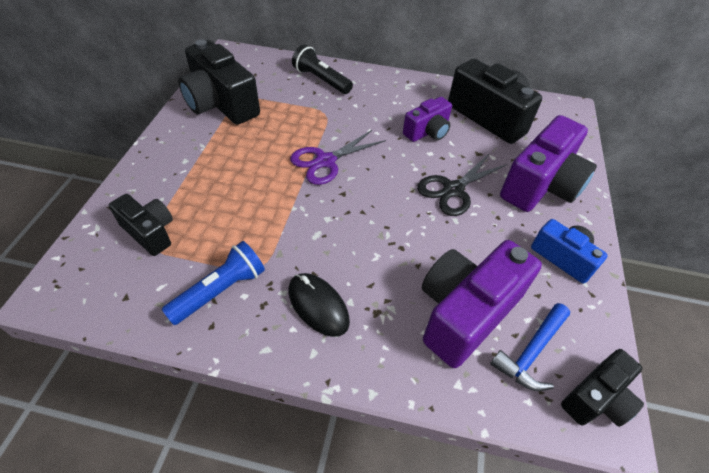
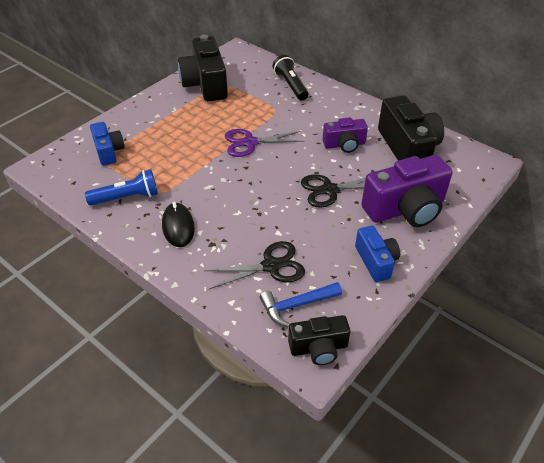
camera: 30 degrees right, 5 degrees down
(150, 232) = (109, 151): black camera -> blue camera
(465, 312) = (271, 266): purple camera -> black scissors

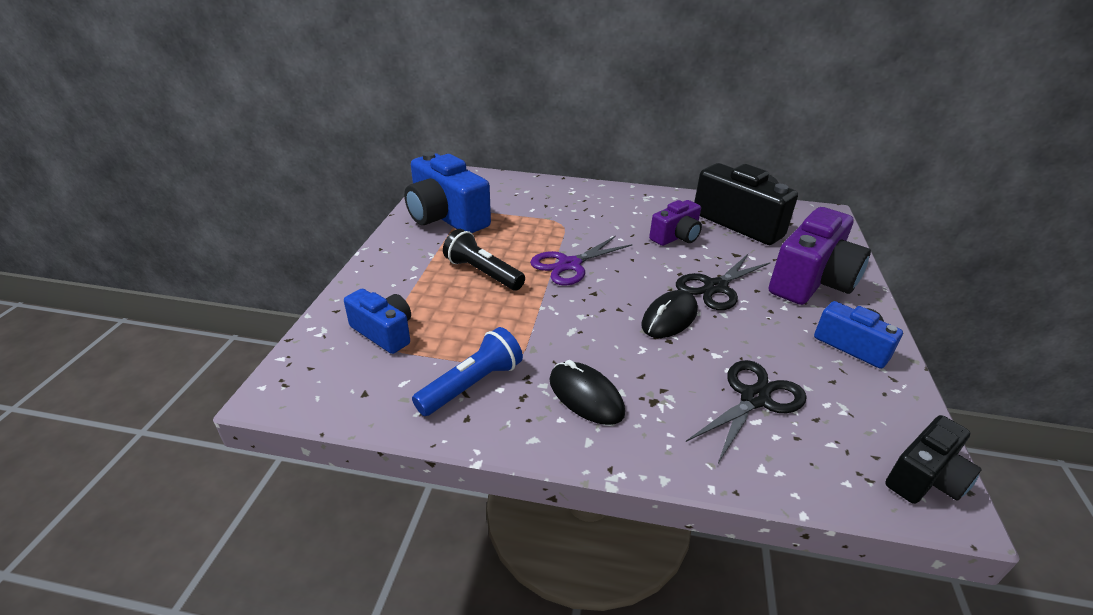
camera: 30 degrees left, 10 degrees down
(205, 84) = (446, 217): black camera -> blue camera
(275, 199) = (669, 318): none -> black mouse
(290, 85) = (551, 195): black flashlight -> black flashlight (483, 273)
(296, 305) = (838, 435): blue hammer -> none

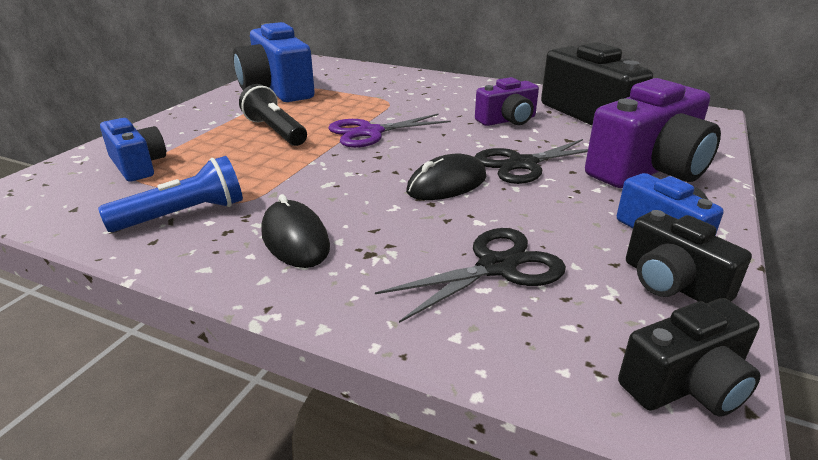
camera: 15 degrees right, 5 degrees down
(878, 393) = (672, 283): none -> black camera

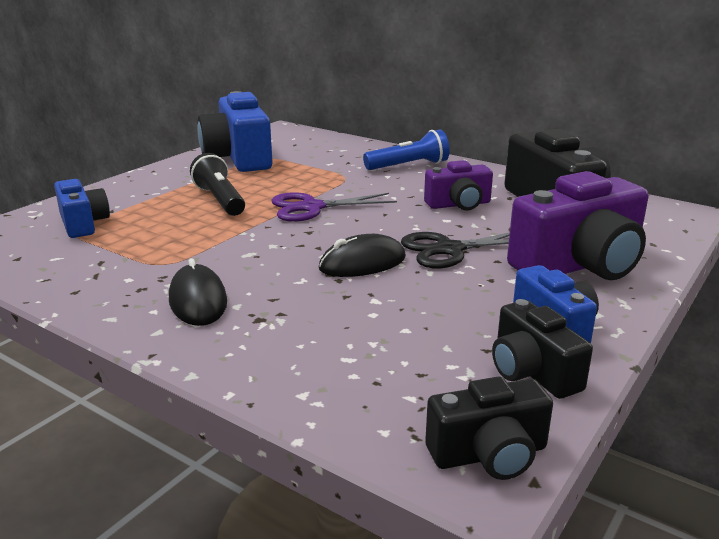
camera: 10 degrees right, 5 degrees down
(183, 215) = (108, 271): blue flashlight -> blue flashlight (408, 166)
(496, 267) = (370, 341): black scissors -> none

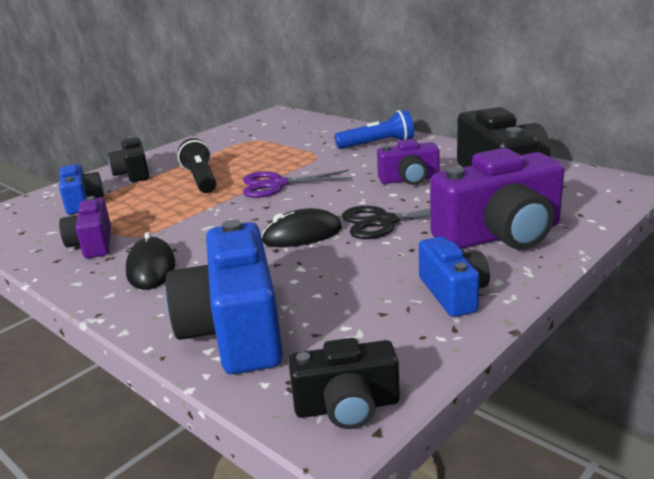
camera: 10 degrees right, 0 degrees up
(114, 272) = (92, 244): none -> purple camera
(238, 158) = (230, 141): blue camera -> blue camera (235, 330)
(532, 372) = (415, 334): black camera -> black camera (133, 174)

